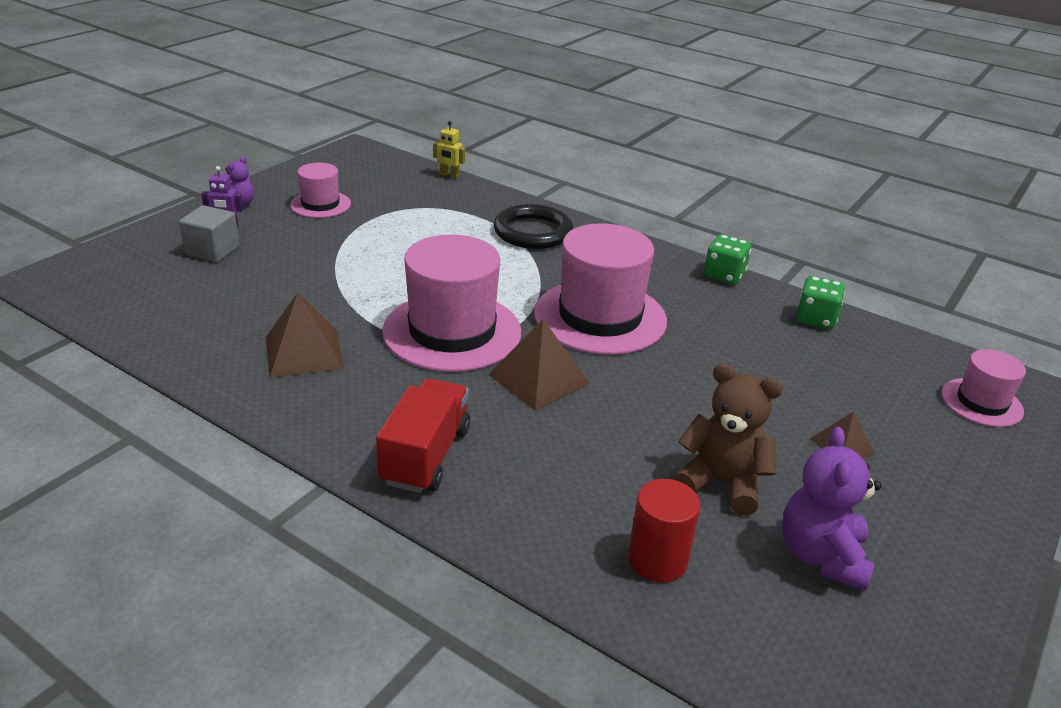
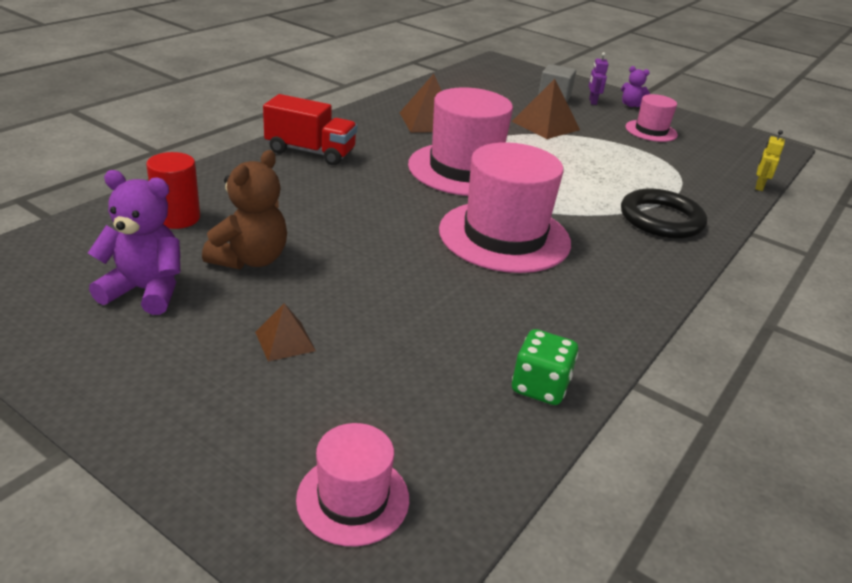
camera: 90 degrees right, 0 degrees up
(539, 379) = (400, 197): brown pyramid -> brown pyramid (545, 125)
(724, 275) = (625, 331): green dice -> none

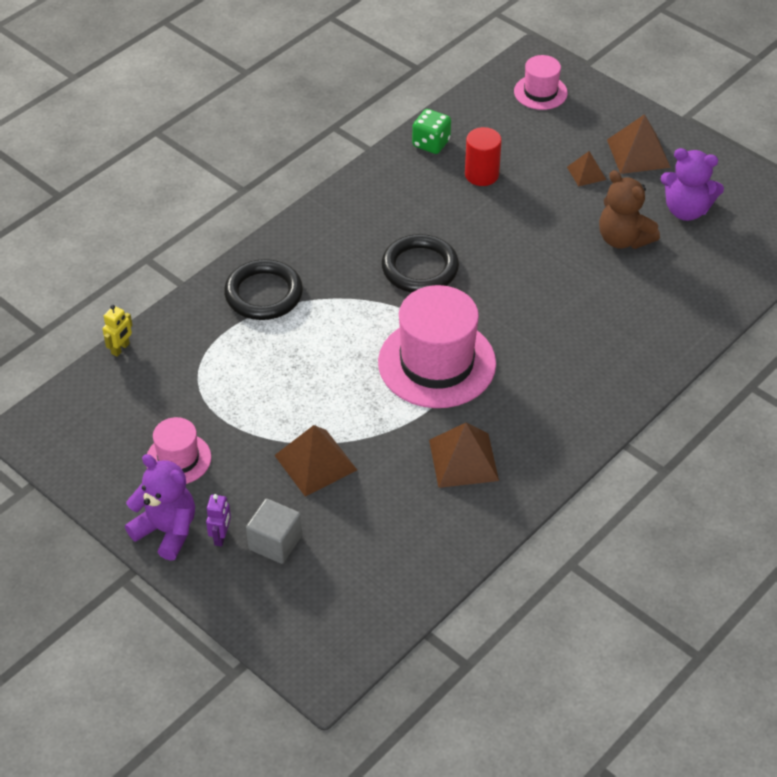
camera: 170 degrees left, 15 degrees up
(177, 218) = (692, 282): red cylinder -> red cylinder (481, 175)
(188, 373) = (638, 153): none -> brown pyramid
(250, 259) = (623, 239): brown teddy bear -> brown teddy bear turned 75 degrees counterclockwise
(310, 152) = (597, 385): red truck -> none
(504, 236) = (420, 268): pink hat -> black ring
(631, 105) = (167, 530): purple teddy bear -> purple teddy bear, size x1.80

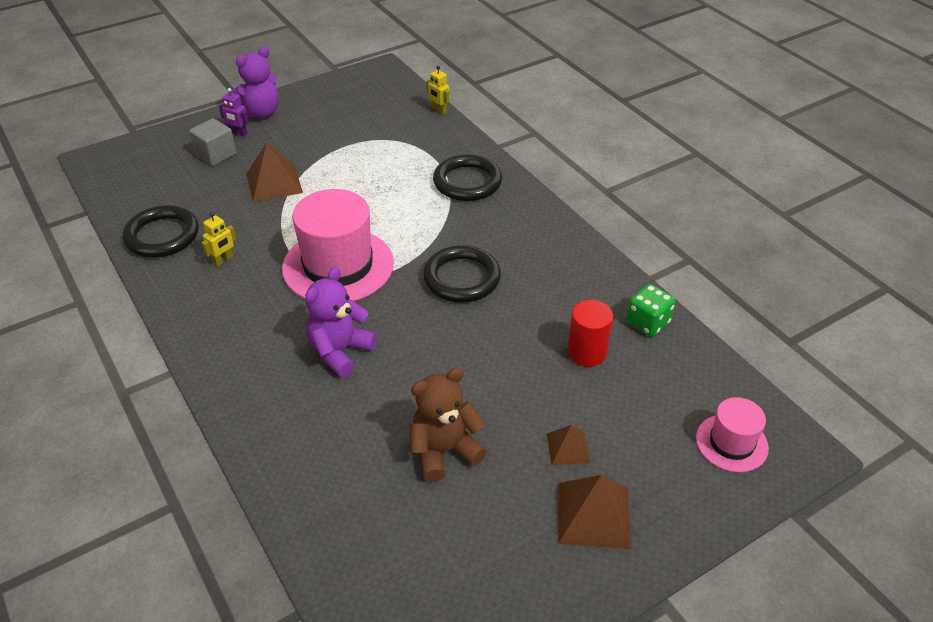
camera: 105 degrees right, 5 degrees down
(178, 459) = (318, 123): pink hat -> none
(445, 531) = (162, 236): none -> black ring
(463, 460) = (223, 260): brown pyramid -> yellow robot
(686, 210) = (472, 534): purple teddy bear -> purple teddy bear (340, 351)

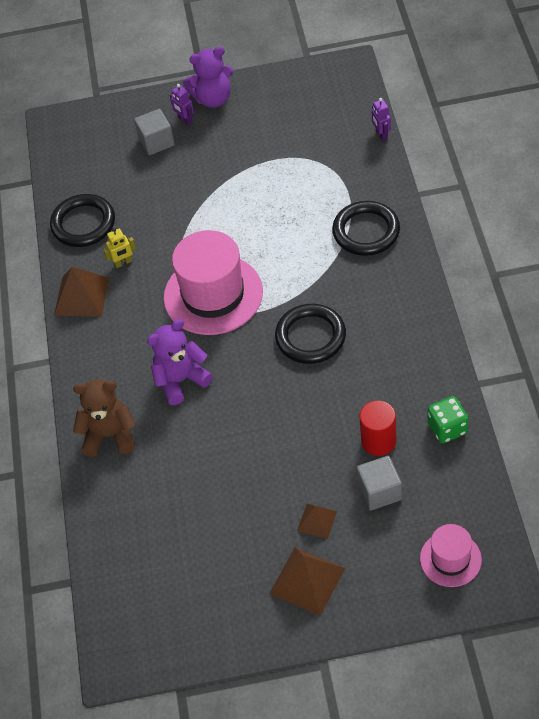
camera: 30 degrees right, 10 degrees up
(274, 183) = (194, 188): brown pyramid -> brown pyramid (81, 296)
(439, 110) = (381, 135): yellow robot -> purple robot
(444, 451) = (221, 493): brown teddy bear -> brown teddy bear (109, 435)
(617, 399) = (379, 491): none -> grey cube

